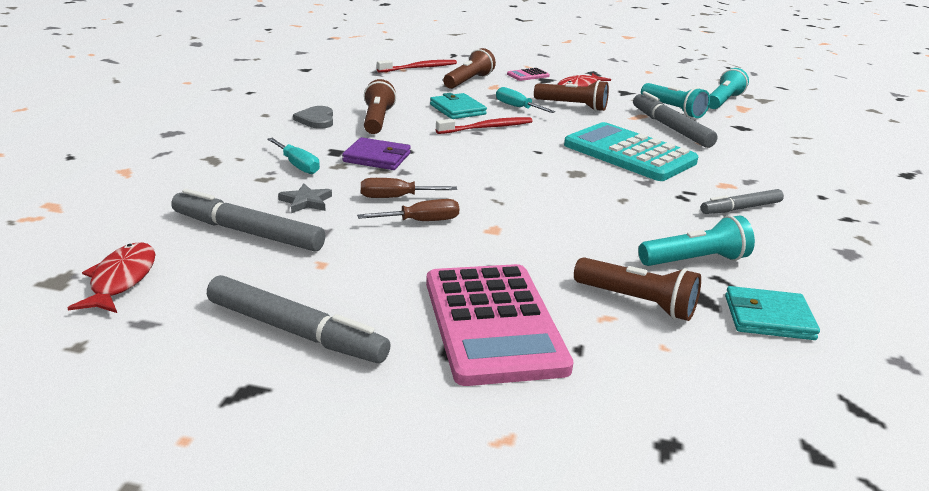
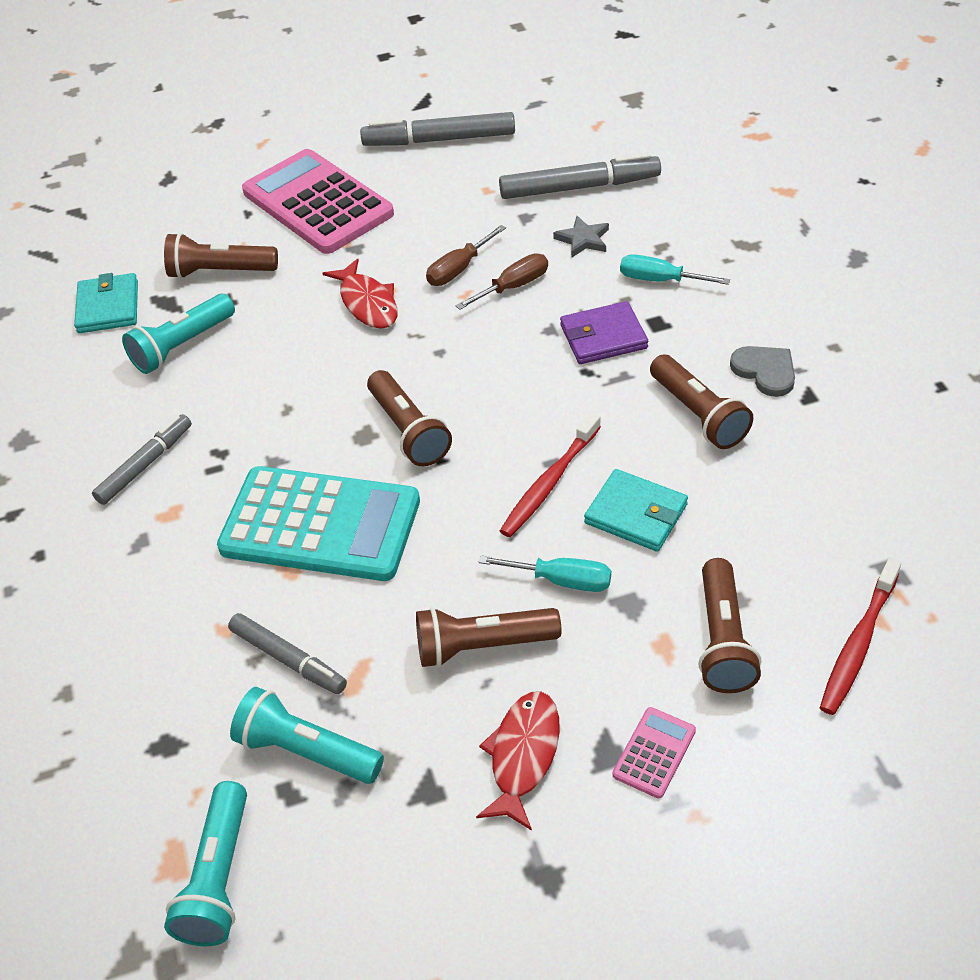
camera: 155 degrees right, 20 degrees up
(121, 280) = (596, 116): red fish -> red fish (367, 303)
(547, 165) = (408, 431): none -> brown flashlight
(670, 128) = (288, 659): grey marker -> grey marker, size x0.65
(768, 317) = (108, 307): turquoise wallet -> turquoise wallet turned 75 degrees counterclockwise

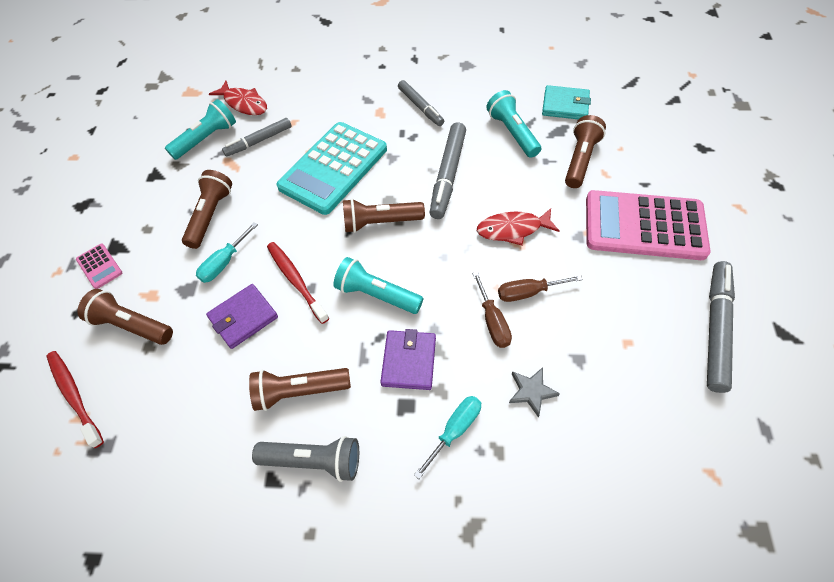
camera: 110 degrees right, 10 degrees up
(218, 877) = (173, 103): turquoise flashlight -> turquoise flashlight (377, 294)
(318, 203) = (644, 226): pink calculator -> pink calculator turned 150 degrees counterclockwise
(459, 269) = (528, 292): brown screwdriver -> brown screwdriver turned 75 degrees counterclockwise
(523, 755) = (141, 214): red fish -> red fish (244, 103)
(579, 187) = (608, 417): grey marker -> grey marker (447, 175)
(636, 514) = (243, 317): turquoise wallet -> purple wallet
(765, 371) = (314, 461): grey heart -> grey flashlight

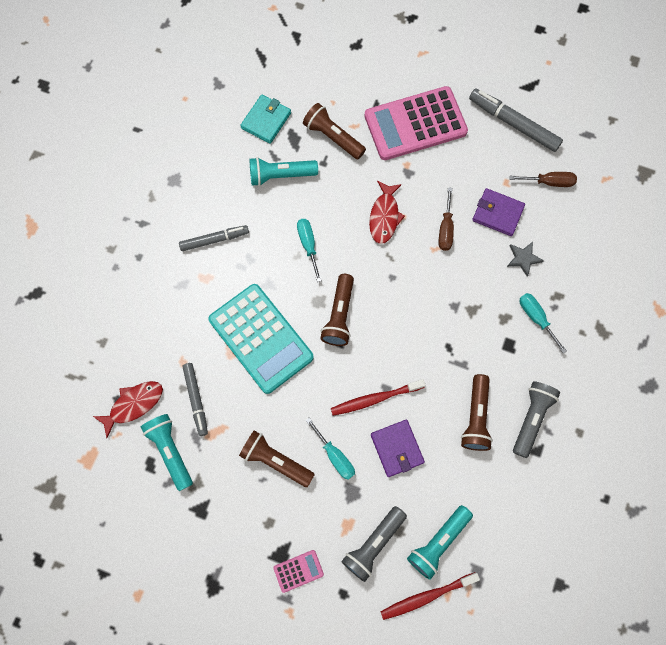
camera: 75 degrees left, 15 degrees up
(132, 325) = (373, 544): brown flashlight -> grey flashlight
(377, 294) = (410, 338): turquoise flashlight -> turquoise flashlight (438, 542)
(409, 361) = (475, 332): purple wallet -> purple wallet (497, 213)
(447, 175) = (308, 245): grey marker -> turquoise screwdriver
(492, 321) = (461, 263): brown screwdriver -> brown screwdriver (549, 182)
(644, 226) = (415, 124): pink calculator -> pink calculator turned 45 degrees clockwise

